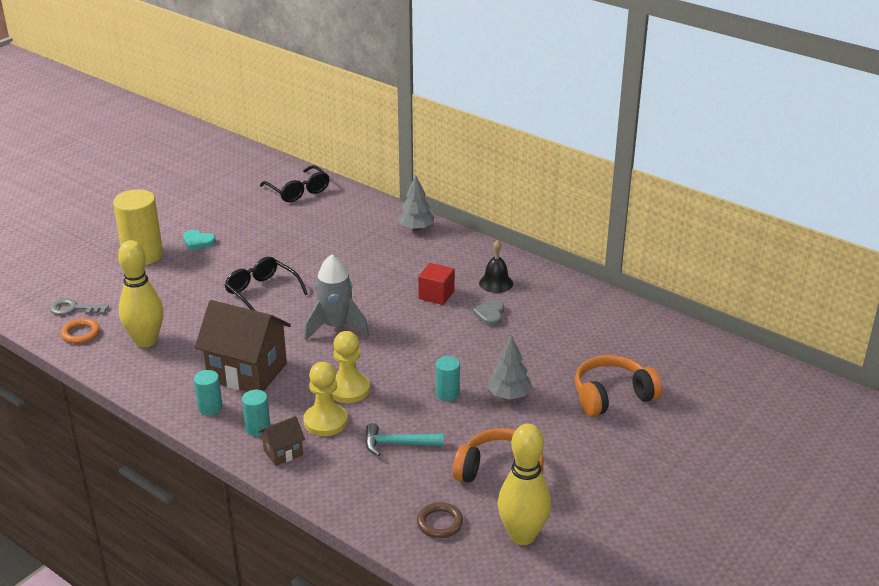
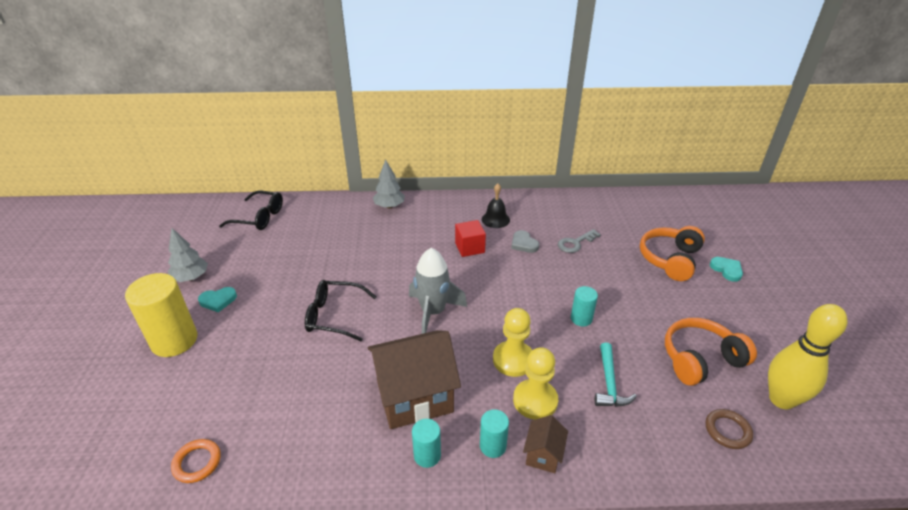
camera: 40 degrees left, 5 degrees up
(74, 309) = (157, 439): grey key -> grey key (575, 243)
(146, 341) = (280, 426): yellow bowling pin -> none
(398, 444) = (609, 383): turquoise hammer -> turquoise hammer turned 45 degrees counterclockwise
(509, 395) = (618, 295): grey tree -> grey tree (191, 277)
(656, 433) = (726, 270): none -> turquoise heart

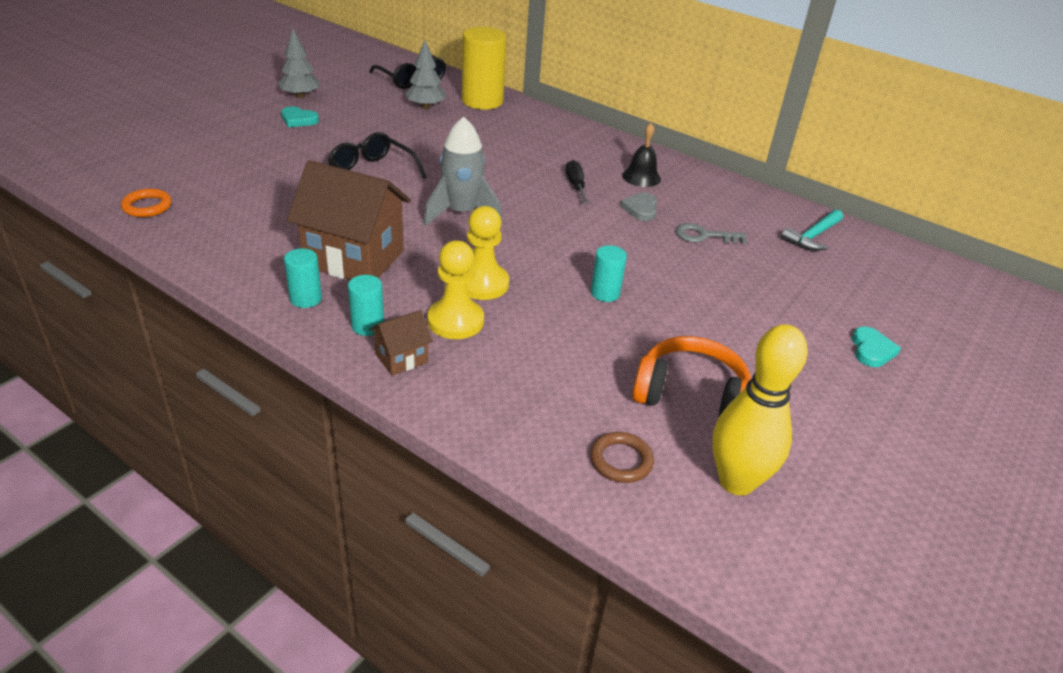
camera: 35 degrees right, 0 degrees up
(174, 340) = (233, 129): yellow cylinder -> yellow cylinder (482, 101)
(389, 206) = (544, 120): grey tree -> grey tree (425, 107)
(469, 247) = (575, 185): red cube -> black screwdriver
(609, 383) = (551, 352): turquoise hammer -> turquoise hammer (812, 236)
(670, 259) = (805, 304): orange headphones -> none

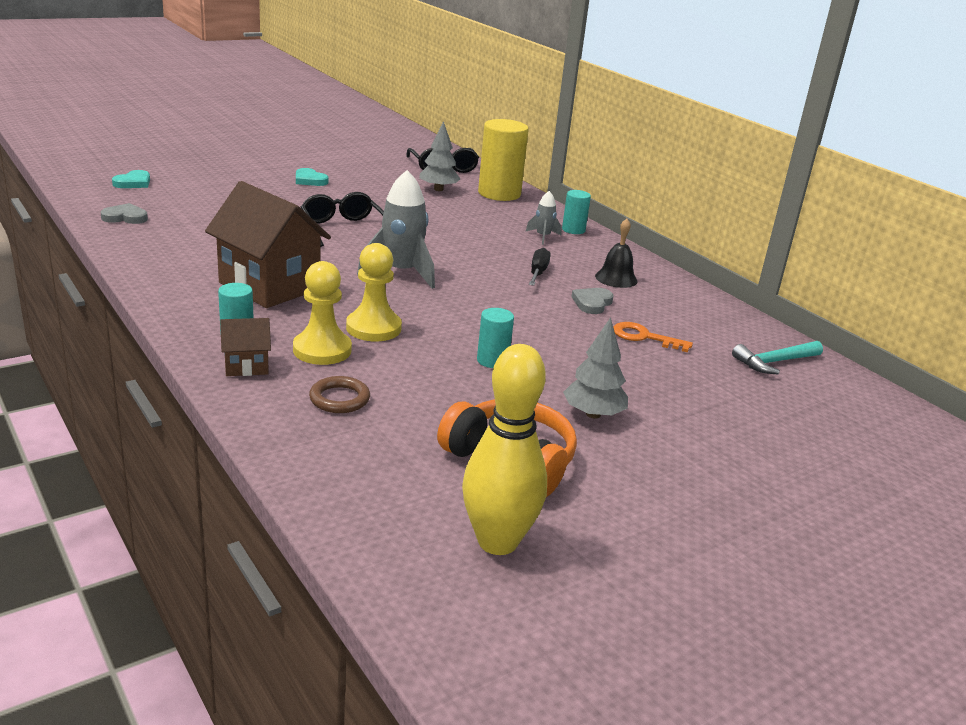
camera: 20 degrees right, 10 degrees down
(147, 206) = (125, 217): orange ring -> grey heart
(300, 96) = (327, 164): grey tree -> grey tree (593, 414)
(306, 299) = (200, 305): turquoise cylinder -> turquoise cylinder (573, 230)
(552, 143) = (543, 237): none -> grey rocket
(621, 460) = (389, 493): brown ring -> brown ring (339, 399)
(704, 236) = (644, 337): grey key -> orange key
(871, 350) = (760, 472): turquoise heart -> turquoise heart (133, 183)

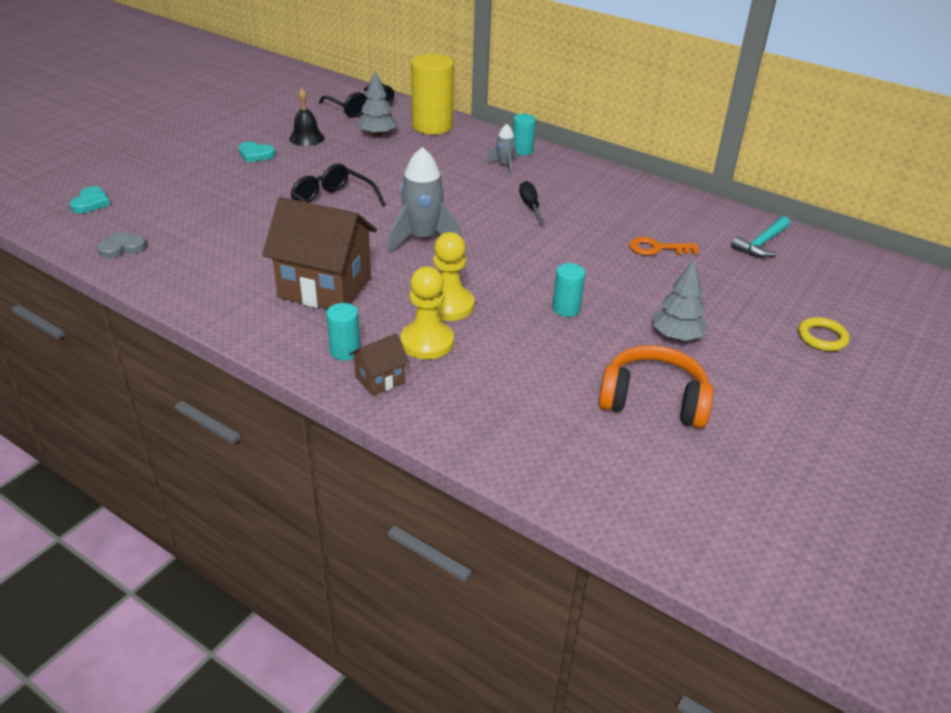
camera: 20 degrees left, 10 degrees up
(339, 399) = (482, 387): brown ring -> none
(497, 541) = (700, 477): yellow bowling pin -> none
(592, 303) = (594, 225): grey heart -> none
(616, 278) = (593, 194): black bell -> black bell (306, 138)
(771, 461) = (822, 337): none -> yellow ring

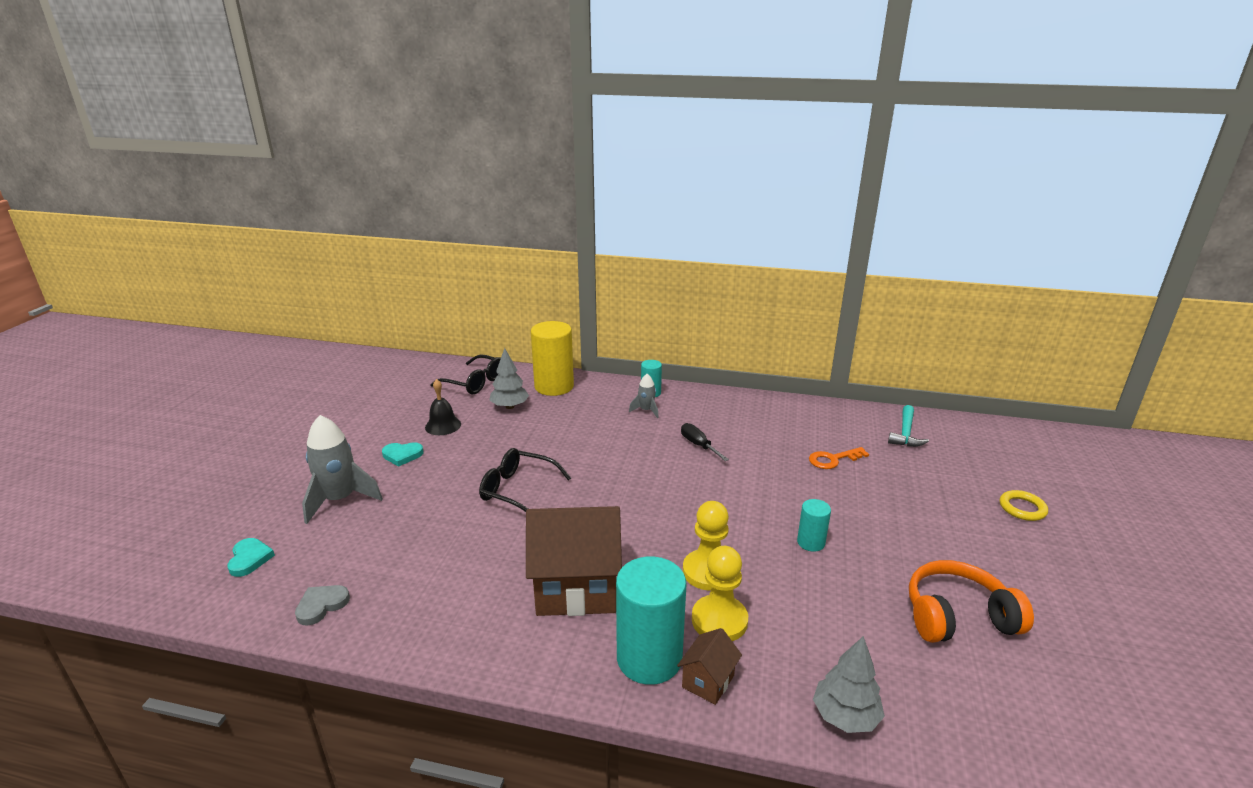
camera: 20 degrees left, 10 degrees down
(345, 351) = (649, 658): turquoise cylinder -> turquoise cylinder, size x1.97
(423, 238) = (630, 505): grey rocket -> grey rocket (340, 500)
(676, 336) = (919, 542): grey tree -> grey tree (845, 716)

